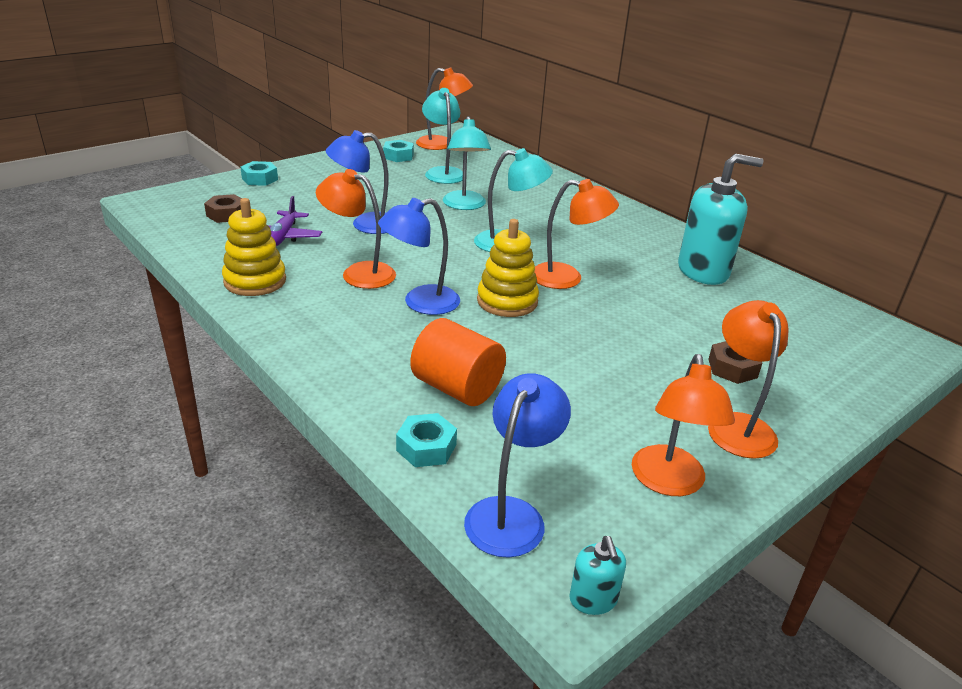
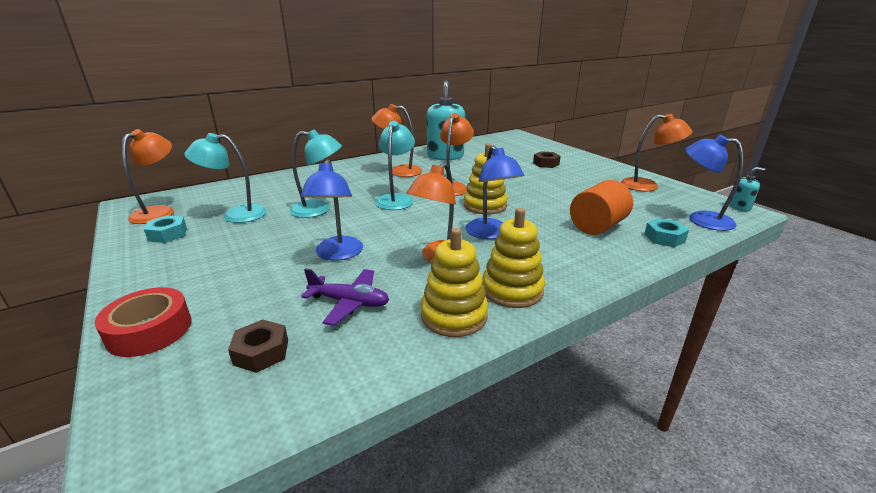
camera: 80 degrees left, 5 degrees down
(260, 179) = (150, 330): turquoise nut -> red tape
(293, 311) = (512, 290): none -> yellow stacking toy
(737, 425) = (594, 169): orange lamp -> orange lamp (399, 171)

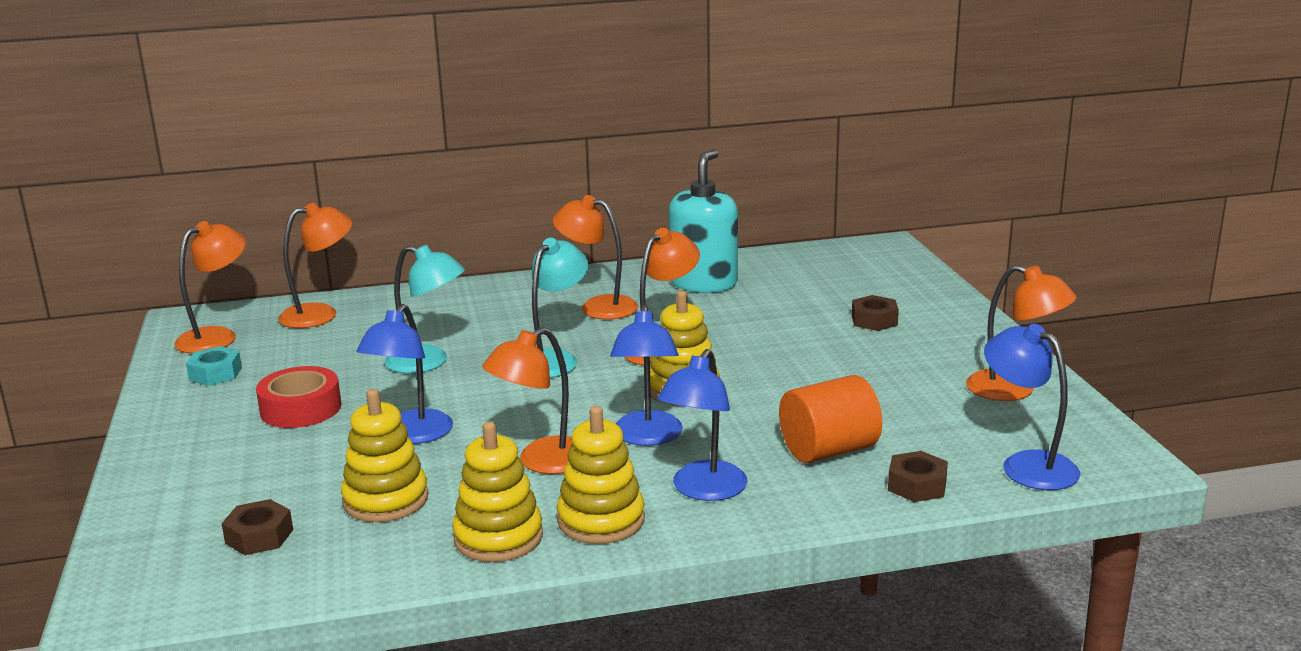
camera: 20 degrees right, 5 degrees down
(150, 330) = (157, 493): red tape -> red tape (301, 409)
(229, 192) = (320, 314): none -> orange lamp
(236, 215) = (312, 355): turquoise lamp -> none
(349, 302) = (386, 500): purple plane -> yellow stacking toy
(555, 259) = (703, 490): none -> blue lamp
(664, 238) = (917, 485): turquoise nut -> brown nut
(739, 207) = (1134, 455): turquoise soap dispenser -> none

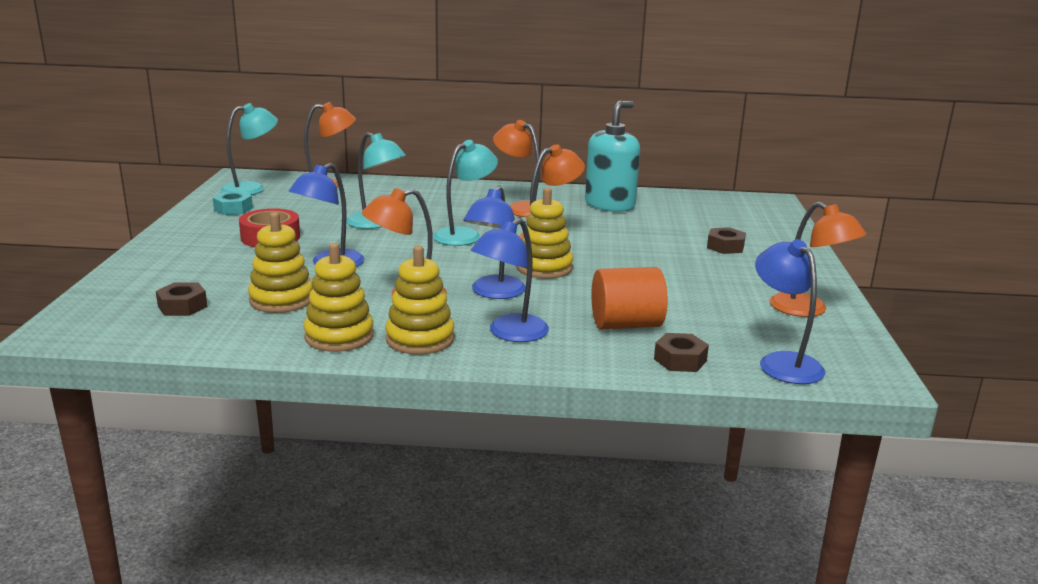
camera: 15 degrees right, 0 degrees up
(217, 337) = (251, 188): orange lamp -> turquoise lamp

